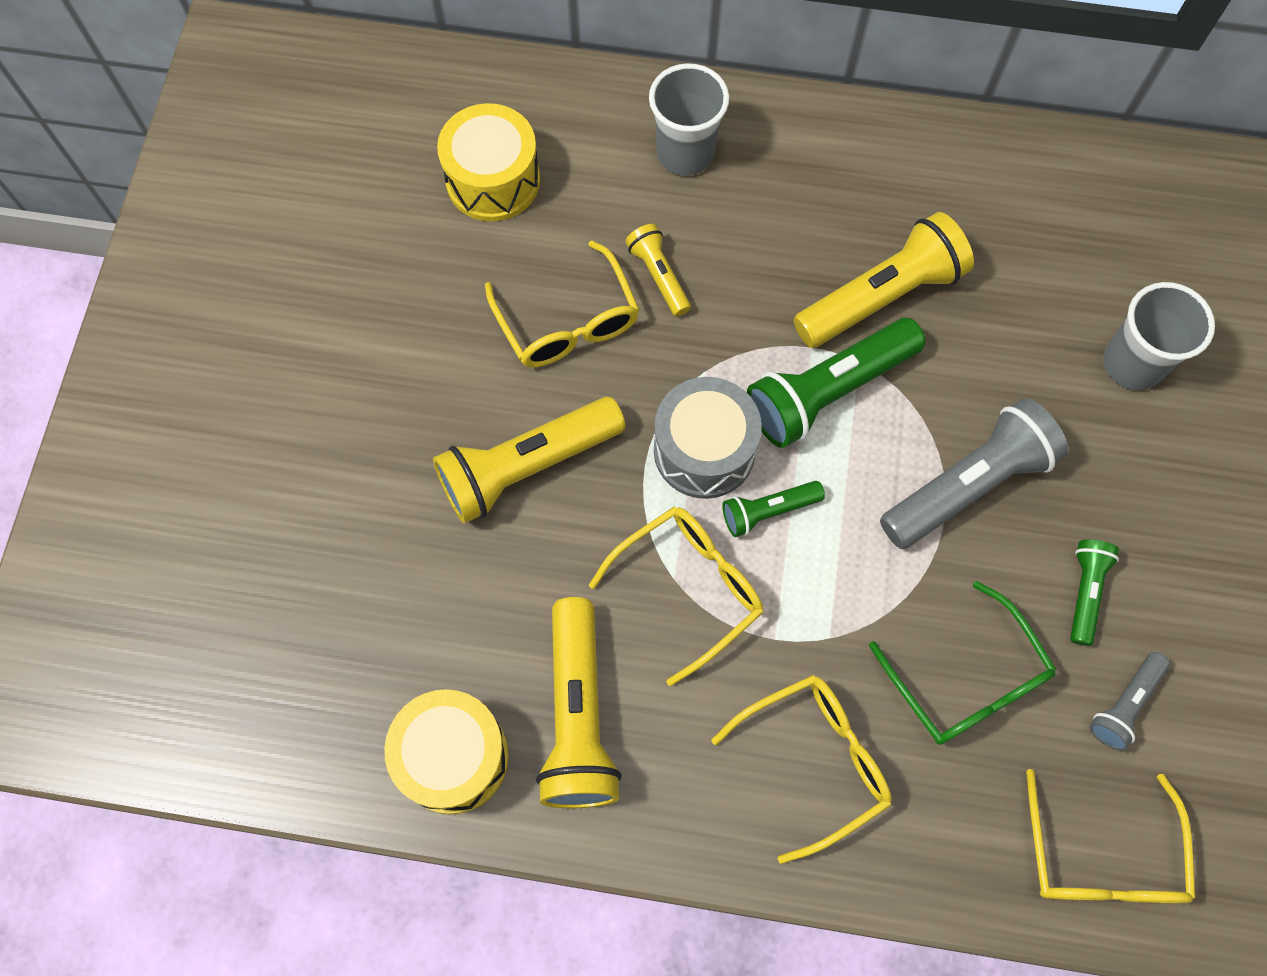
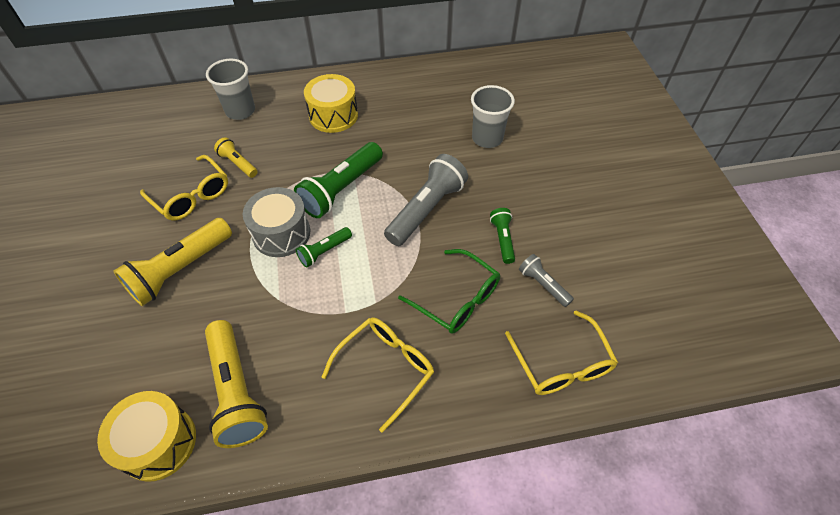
camera: 20 degrees left, 15 degrees down
(493, 180) = (138, 146): yellow drum -> yellow drum (333, 115)
(689, 588) = (289, 302): yellow glasses -> none
(881, 297) = (356, 143): yellow flashlight -> none
(1124, 705) = (543, 284): grey flashlight -> grey flashlight turned 120 degrees clockwise

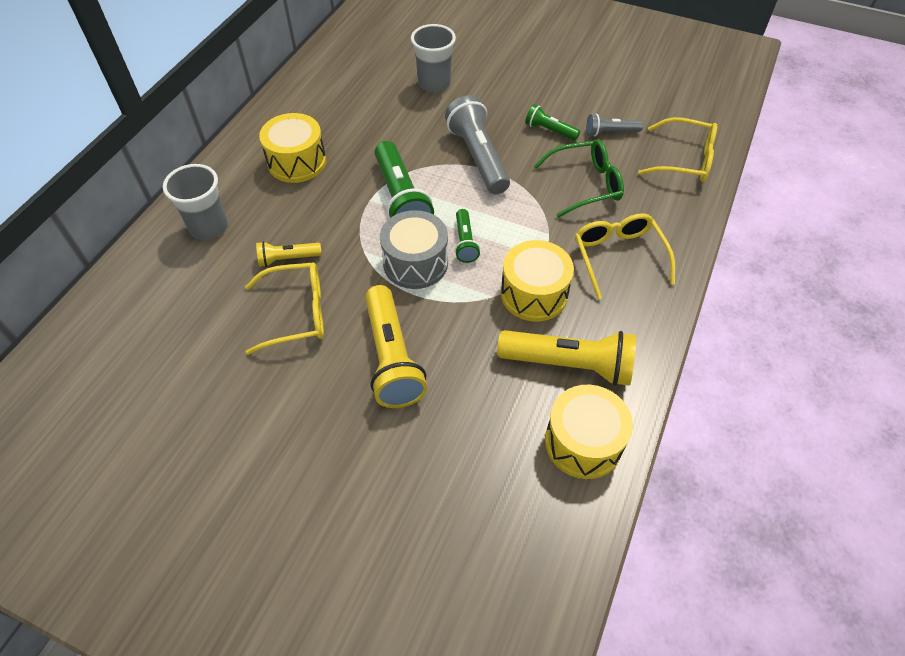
camera: 55 degrees left, 0 degrees up
(299, 326) = (534, 294): none -> yellow drum

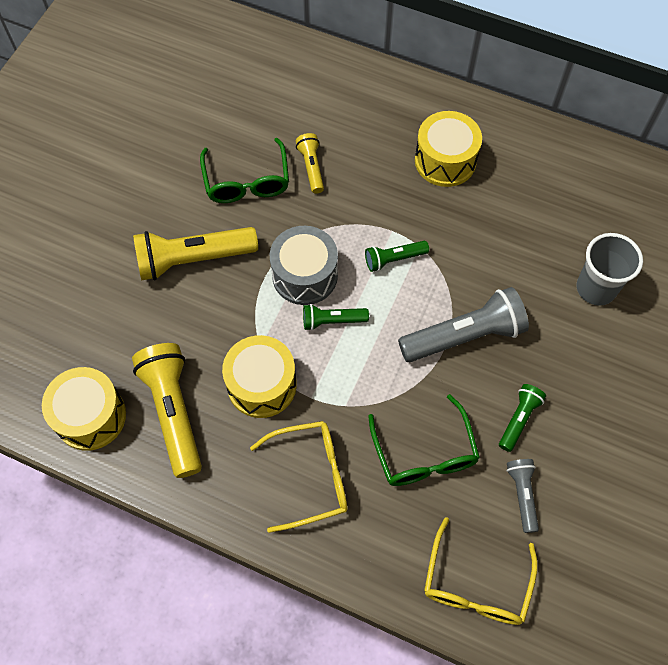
camera: 90 degrees right, 10 degrees up
(209, 227) = (352, 100): grey cup -> none
(297, 313) = (247, 182): yellow glasses -> green glasses
(401, 199) = (394, 259): green flashlight -> green flashlight, size x0.53
(569, 365) = (173, 412): yellow flashlight -> yellow flashlight turned 150 degrees clockwise

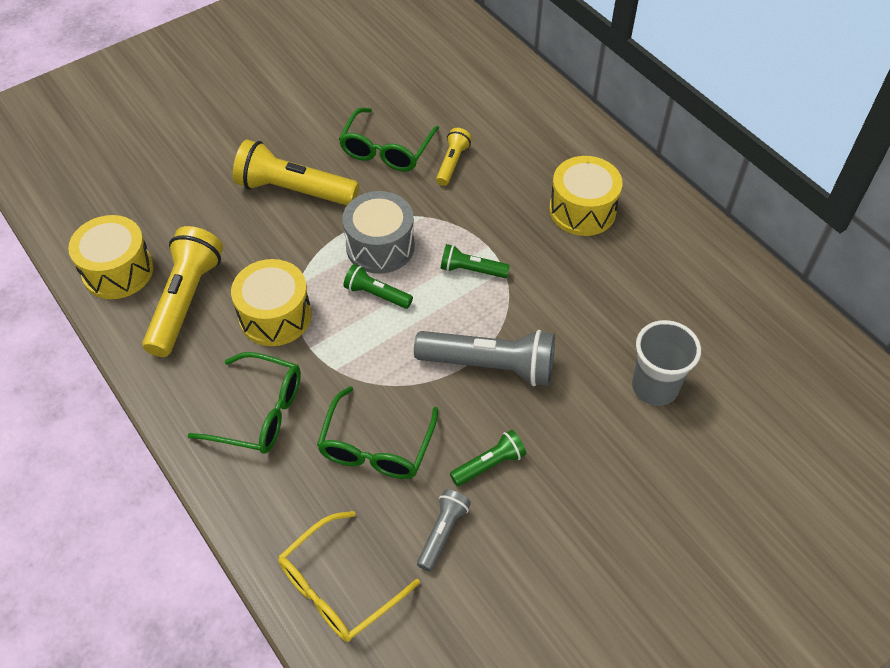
camera: 30 degrees right, 10 degrees down
(311, 477) = (259, 412): yellow glasses -> green glasses

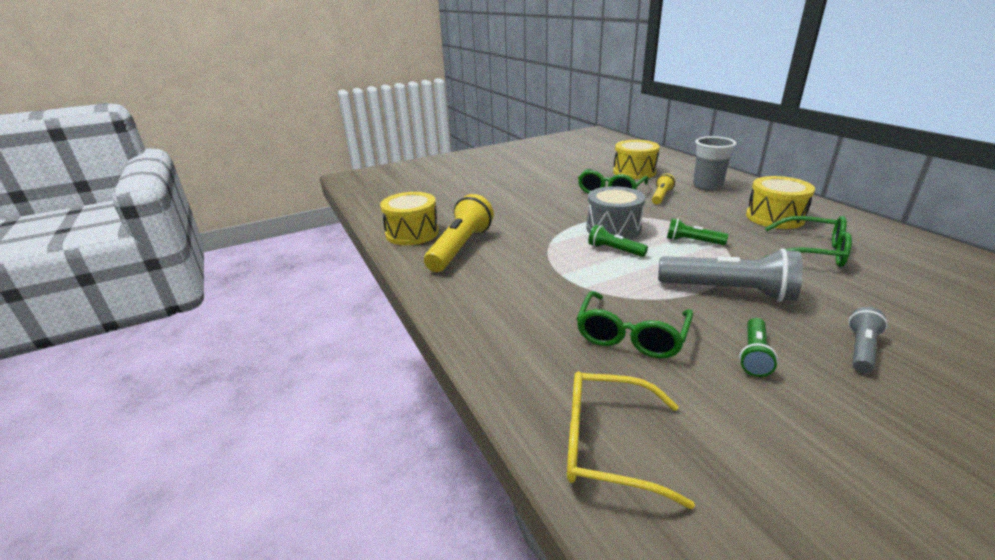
camera: 10 degrees right, 25 degrees down
(259, 412) = (517, 308): green glasses -> green glasses (813, 252)
(275, 316) = (531, 257): yellow drum -> yellow drum (634, 172)
(294, 190) = (544, 204): yellow flashlight -> none
(338, 587) = (607, 445): yellow glasses -> yellow glasses turned 45 degrees clockwise
(443, 533) = (720, 406): grey flashlight -> grey flashlight (861, 349)
(489, 464) = (754, 355): green flashlight -> green flashlight turned 135 degrees clockwise
(654, 387) = (905, 312): grey cup -> grey cup (707, 186)

